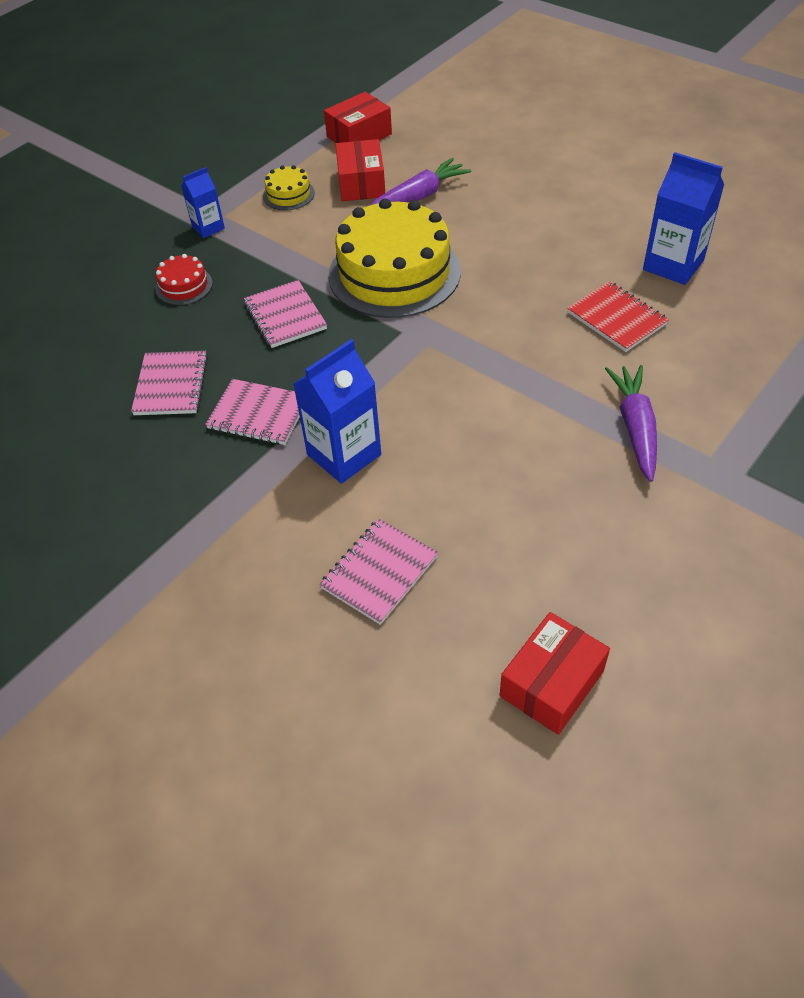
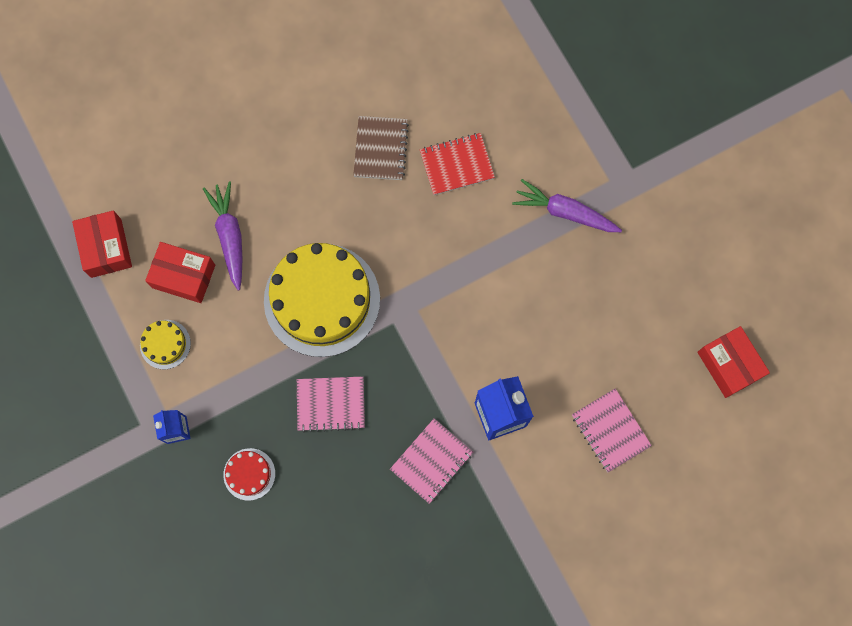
camera: 70 degrees left, 25 degrees up
(171, 385) = (368, 517): pink notebook -> none
(587, 259) = (381, 149): none -> brown notebook
(673, 265) = (420, 93): blue carton -> none

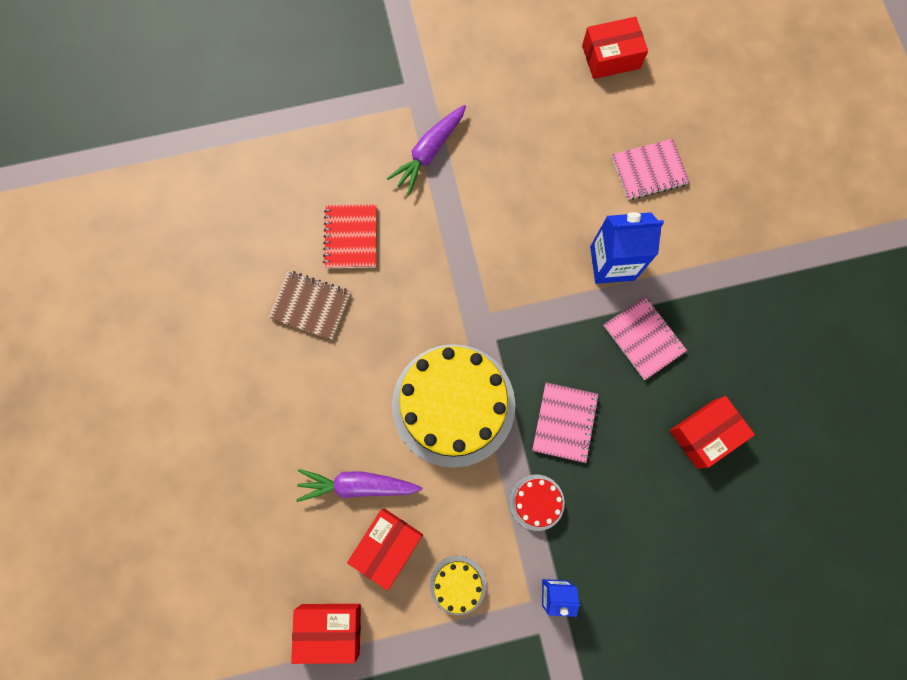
camera: 75 degrees left, 0 degrees up
(249, 474) = (619, 525): red cake -> red cake (536, 502)
(353, 538) = (705, 433): none -> red box

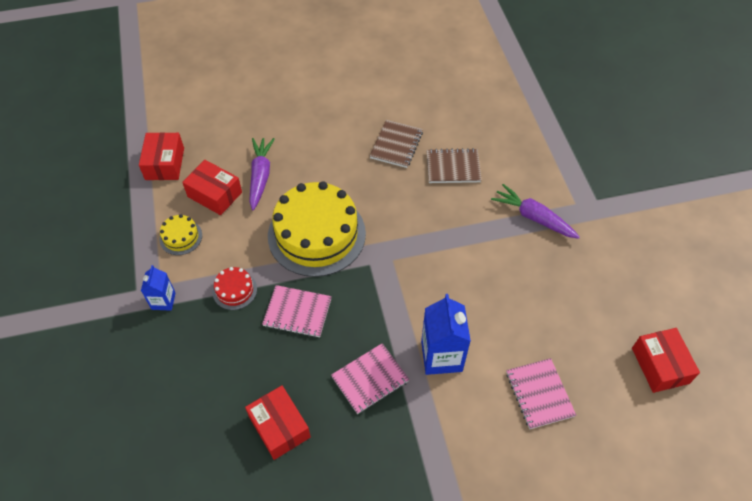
camera: 90 degrees right, 20 degrees down
(351, 237) = (453, 167): red notebook -> brown notebook

